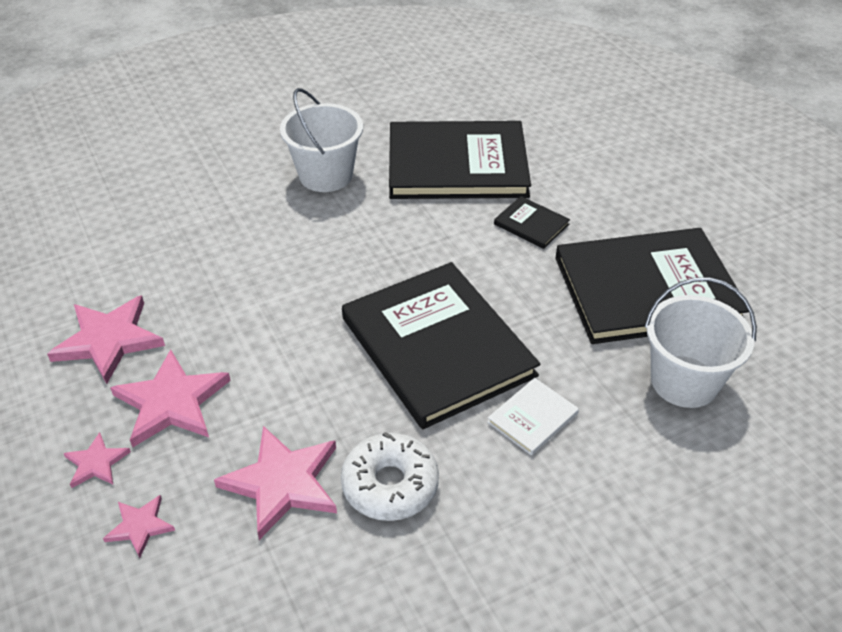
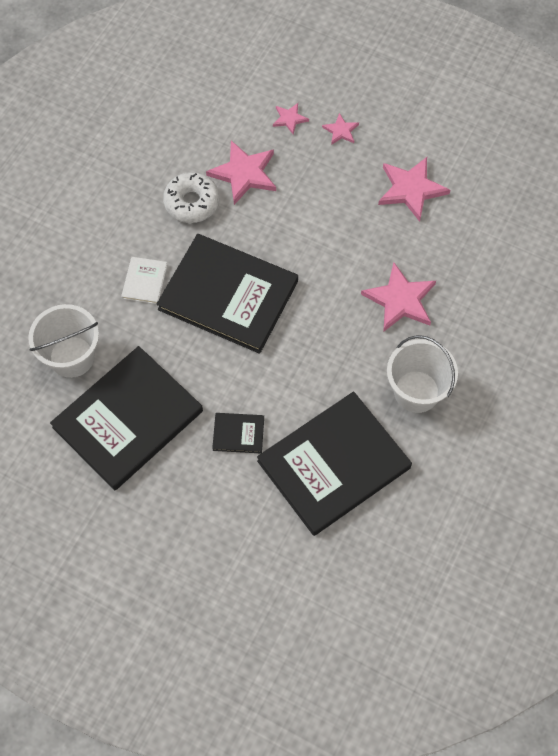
camera: 145 degrees right, 20 degrees up
(171, 402) = (339, 178): pink star -> pink star (400, 300)

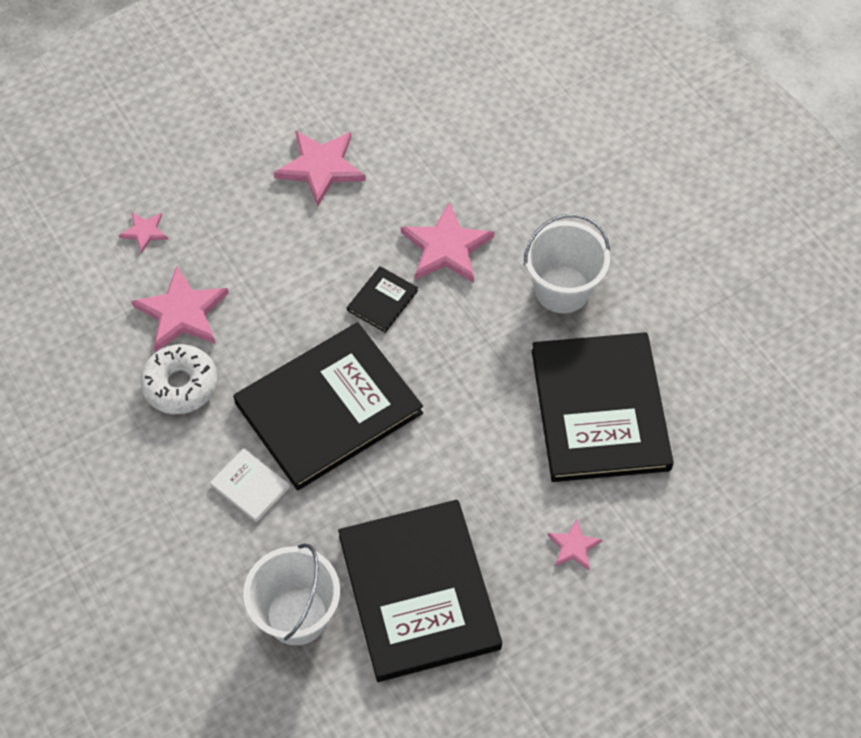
camera: 60 degrees left, 5 degrees down
(238, 434) = (507, 484): black book -> black book (382, 300)
(341, 131) = (198, 192): pink star -> pink star (573, 546)

